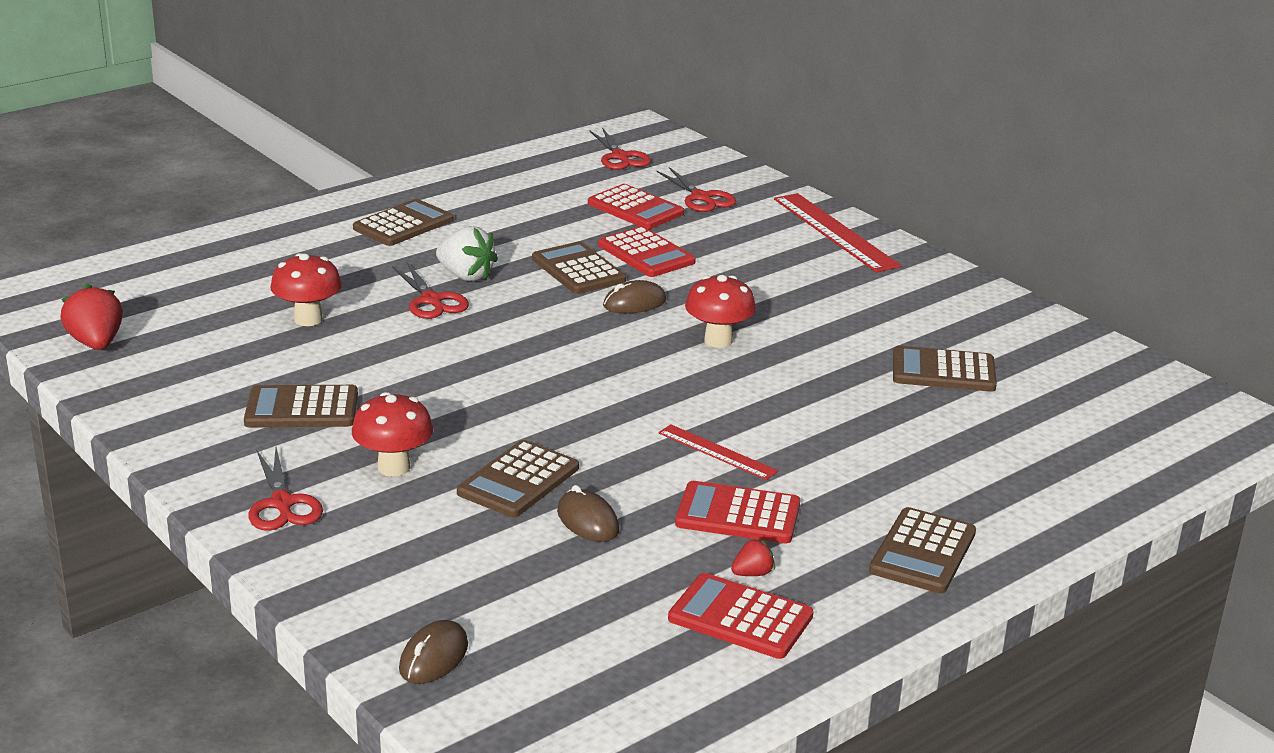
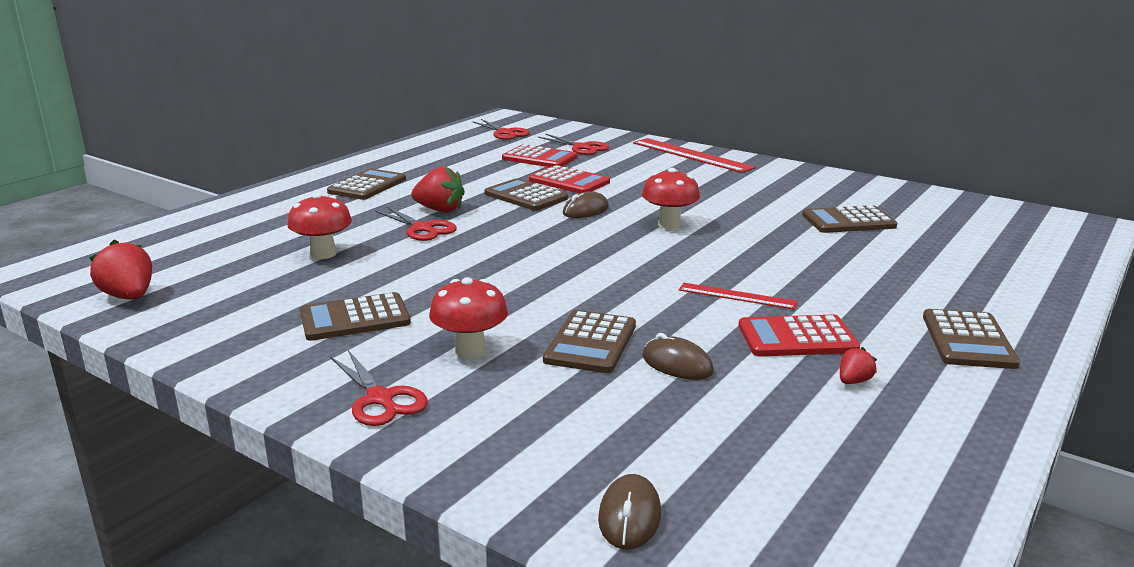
camera: 15 degrees left, 5 degrees down
(466, 276) = (440, 210): white strawberry -> red strawberry
(740, 618) = (880, 420): red calculator -> none

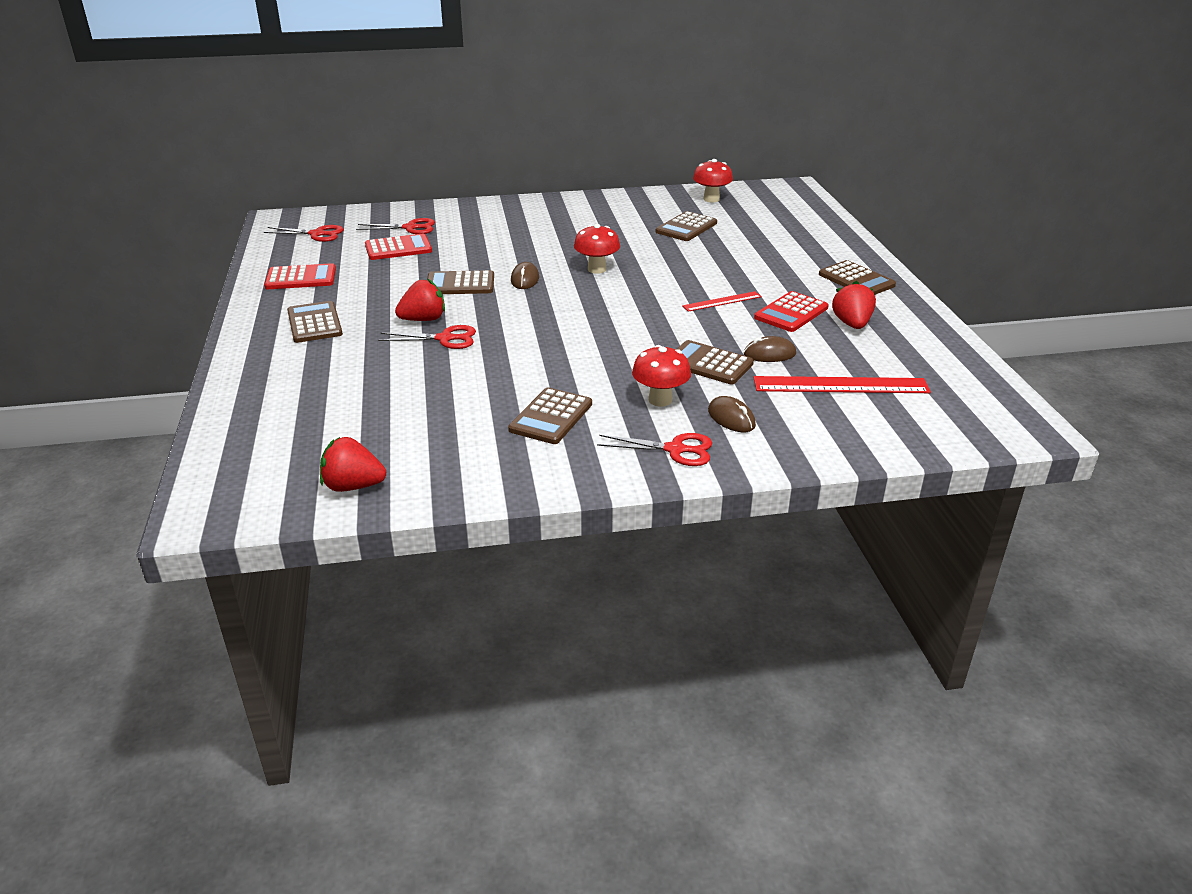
camera: 45 degrees left, 10 degrees up
(323, 254) = (420, 388): red mushroom -> red mushroom (711, 199)
(569, 181) = (464, 260): red calculator -> red calculator (301, 278)
(591, 343) = (709, 364): brown calculator -> brown calculator turned 150 degrees clockwise
(629, 517) = (888, 434): brown mouse -> brown mouse (731, 418)
(691, 155) = (502, 208): red ruler -> red ruler (840, 385)
(854, 381) = (852, 324): red strawberry -> red strawberry, size x1.91

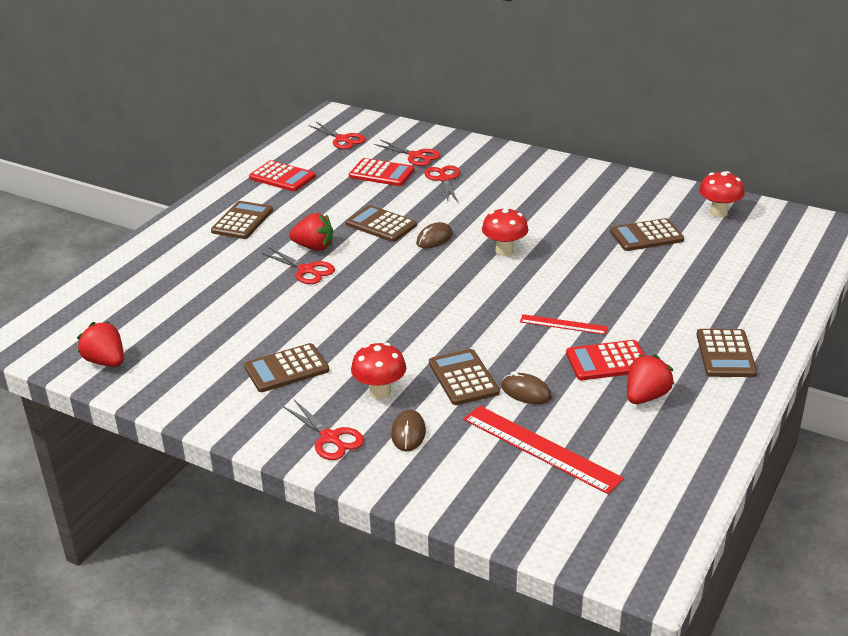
camera: 40 degrees right, 0 degrees up
(463, 237) = (444, 179): none -> red scissors

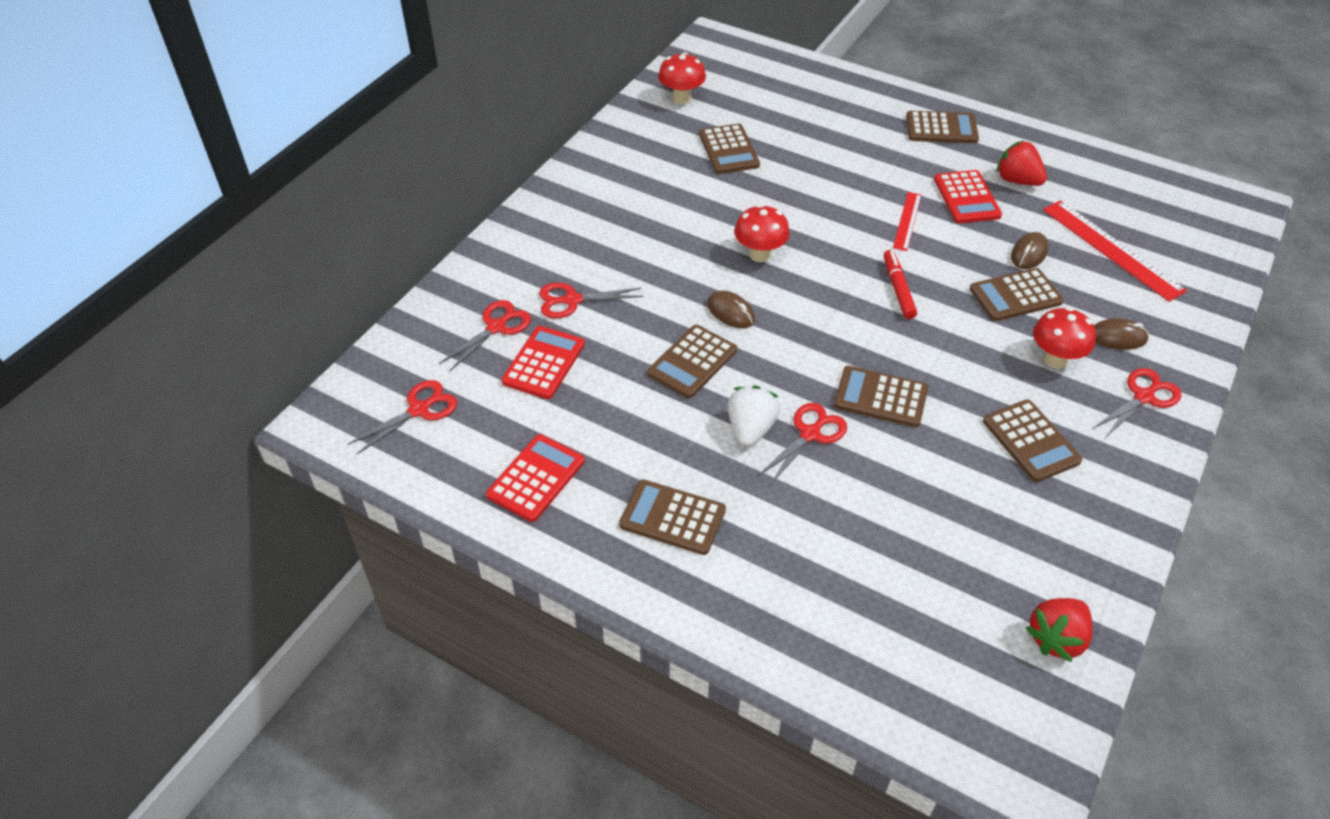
camera: 90 degrees left, 15 degrees up
(314, 247) = (750, 429): red strawberry -> white strawberry
(340, 301) = (880, 397): none -> brown calculator
(467, 315) = (898, 289): none -> red marker
(540, 448) = (1112, 249): red ruler -> red ruler turned 75 degrees counterclockwise

